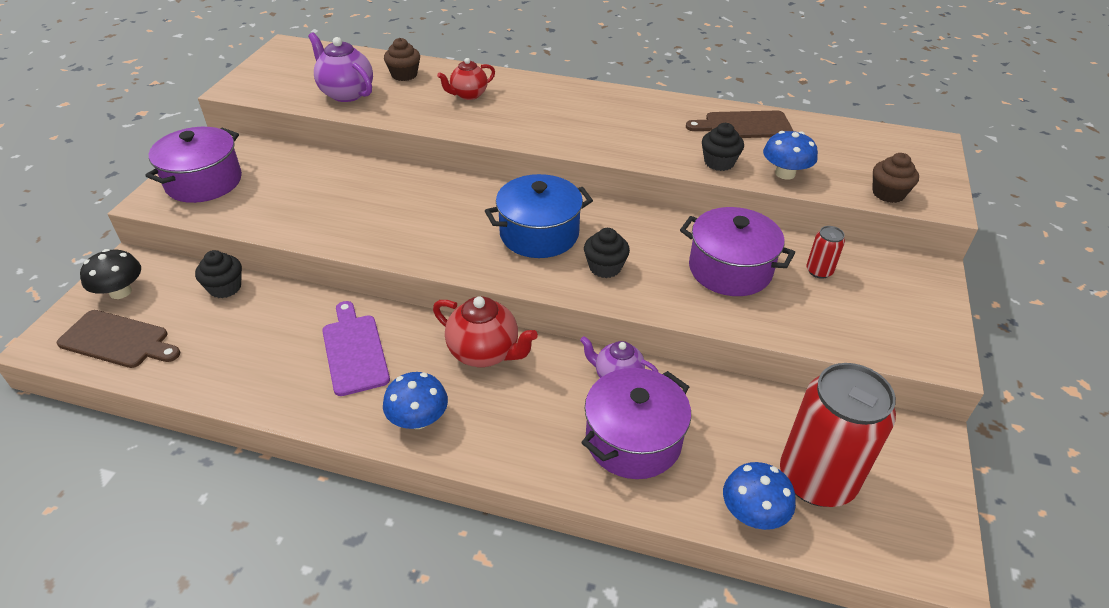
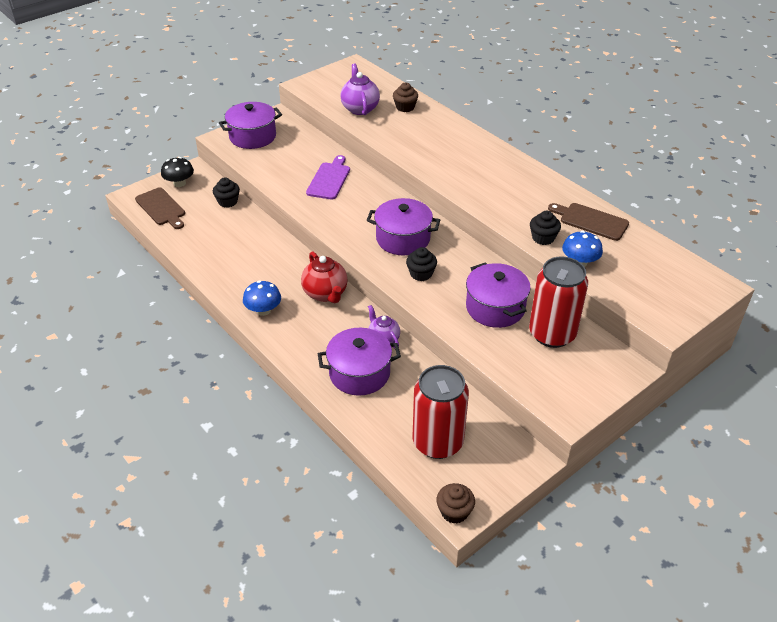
camera: 35 degrees right, 0 degrees up
(354, 351) = (262, 262): purple cutting board -> purple cutting board (329, 179)
(468, 95) = (431, 134): red teapot -> none
(539, 234) = (403, 239): blue pot -> purple pot
(753, 513) = (385, 438): blue mushroom -> none
(819, 271) = (552, 334): red can -> red can, size x2.37
(888, 193) = (636, 303): brown cupcake -> brown cupcake (454, 512)

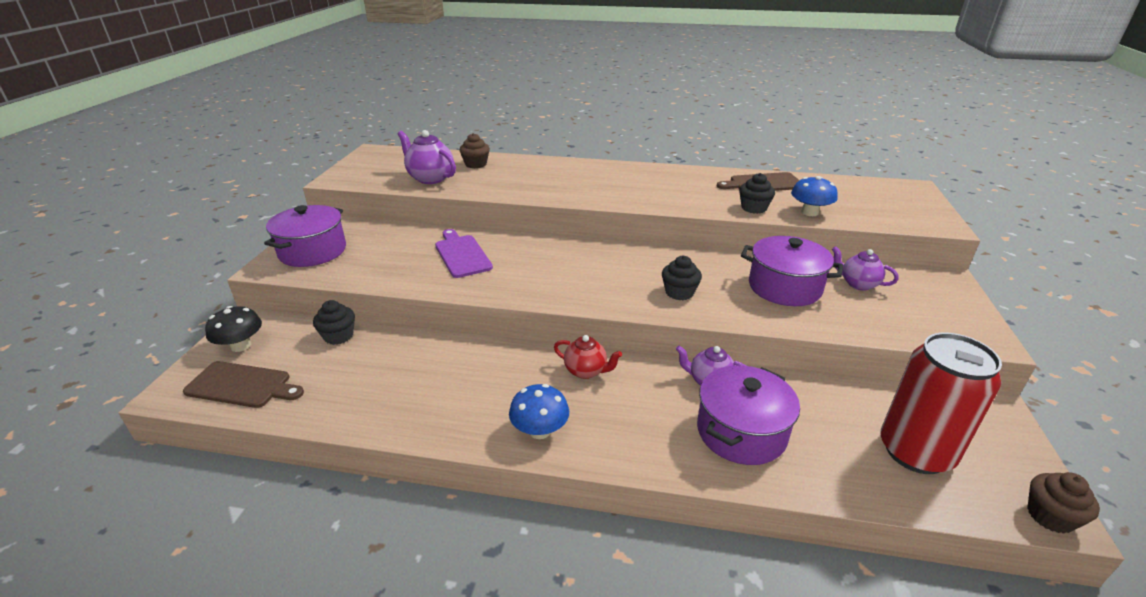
camera: 40 degrees left, 10 degrees down
(325, 294) = (586, 371): red teapot -> red teapot, size x0.66
(403, 239) = (615, 272): purple pot -> none
(552, 334) = (858, 284): red can -> purple teapot

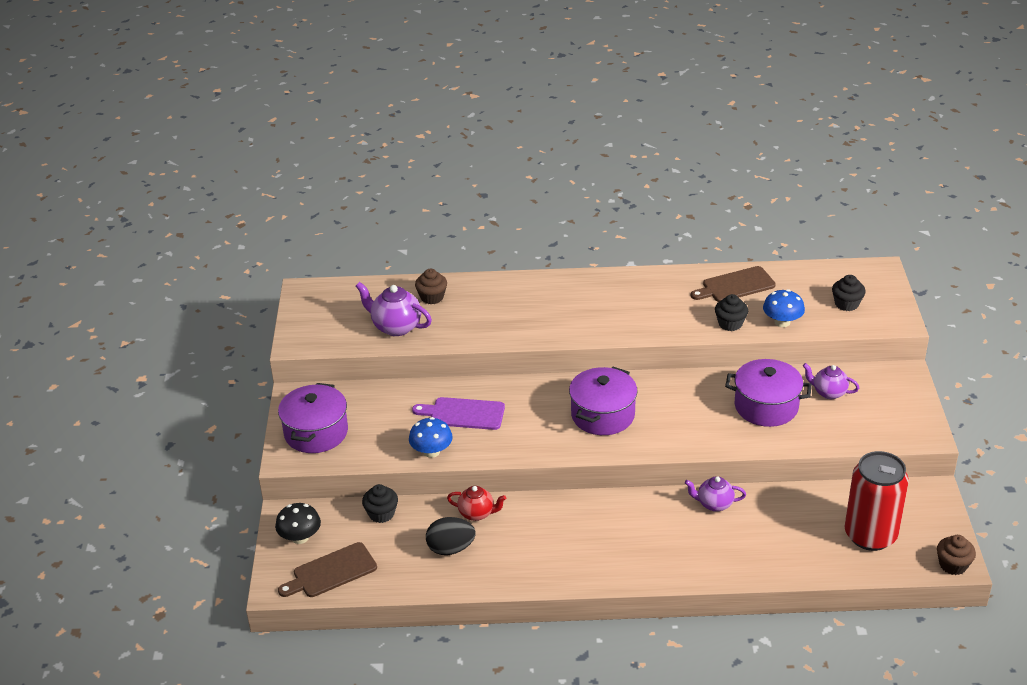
camera: 10 degrees left, 5 degrees up
(242, 385) = (331, 572): brown cutting board -> brown cutting board turned 150 degrees clockwise
(386, 382) = (451, 548): none -> black egg
(462, 254) = (463, 414): purple cutting board -> purple cutting board turned 45 degrees counterclockwise
(540, 430) = (593, 566): blue mushroom -> blue mushroom (431, 451)
(586, 371) = (612, 511): red teapot -> red teapot (477, 513)
(679, 292) = (676, 426): black cupcake -> black cupcake (846, 304)
(741, 432) = (744, 542): purple pot -> purple pot (603, 415)

